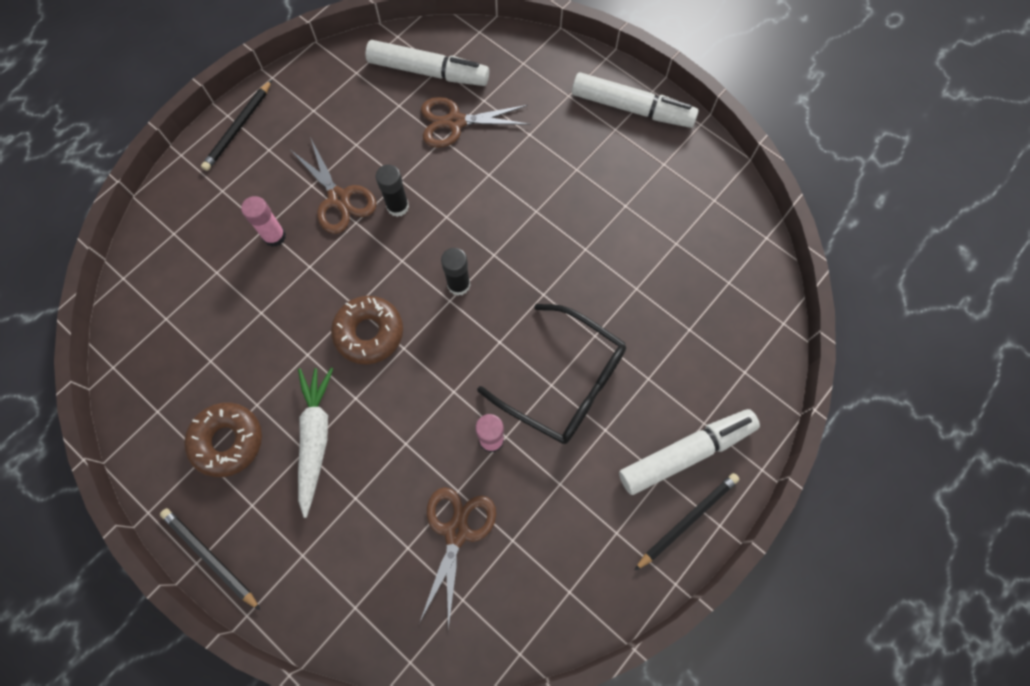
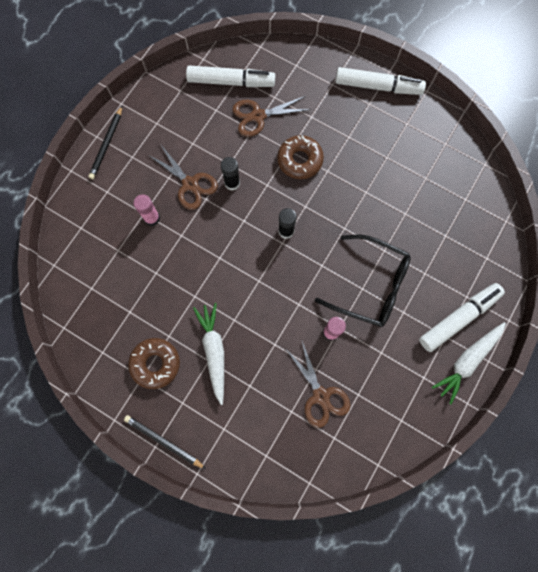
camera: 10 degrees left, 5 degrees up
(369, 333) = (233, 274): brown donut -> brown donut (300, 160)
(456, 532) = (321, 396): brown scissors -> brown scissors turned 150 degrees clockwise
(687, 520) = (467, 361): black pencil -> white carrot

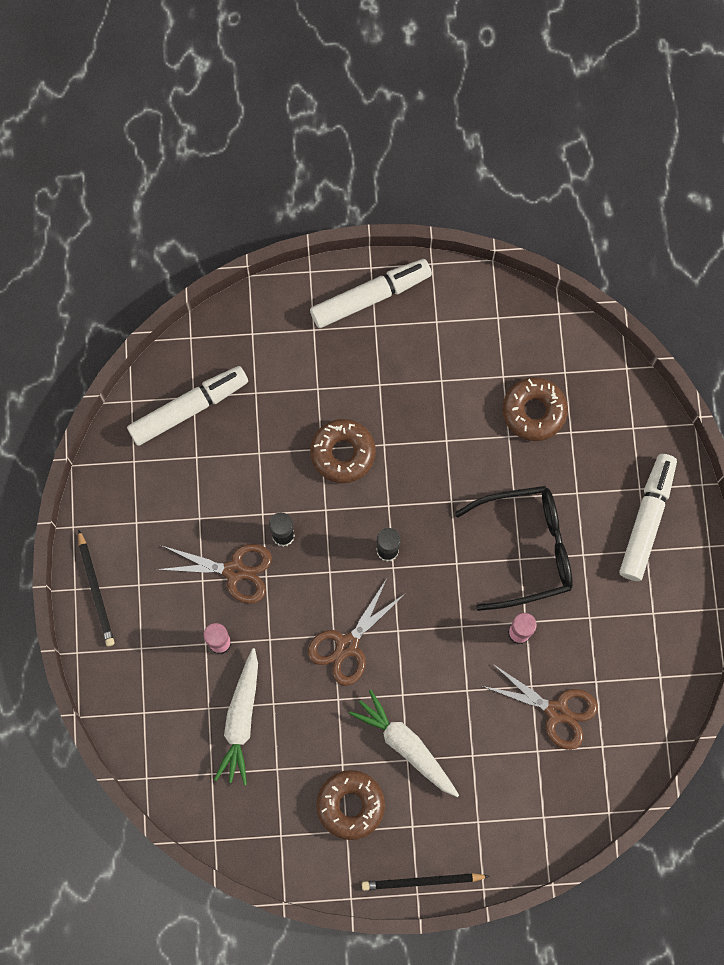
camera: 35 degrees left, 0 degrees up
(258, 116) = (254, 431): brown scissors -> brown scissors (347, 645)
(431, 209) = (534, 411): none -> brown donut
(467, 361) = (687, 562): white carrot -> white carrot (241, 720)

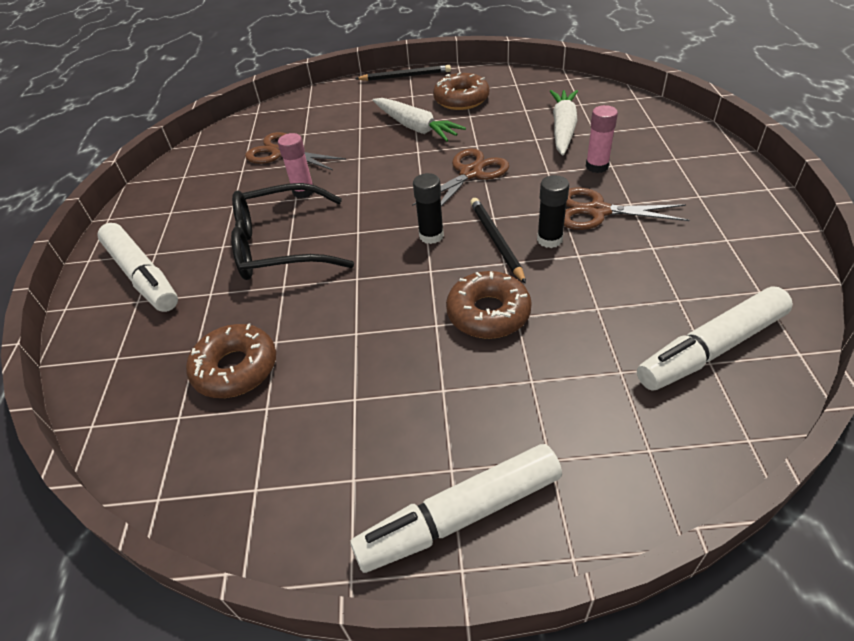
camera: 175 degrees left, 30 degrees down
(96, 590) = (744, 189): black pencil -> black pencil (496, 241)
(646, 519) = (142, 276): white marker -> white marker turned 60 degrees counterclockwise

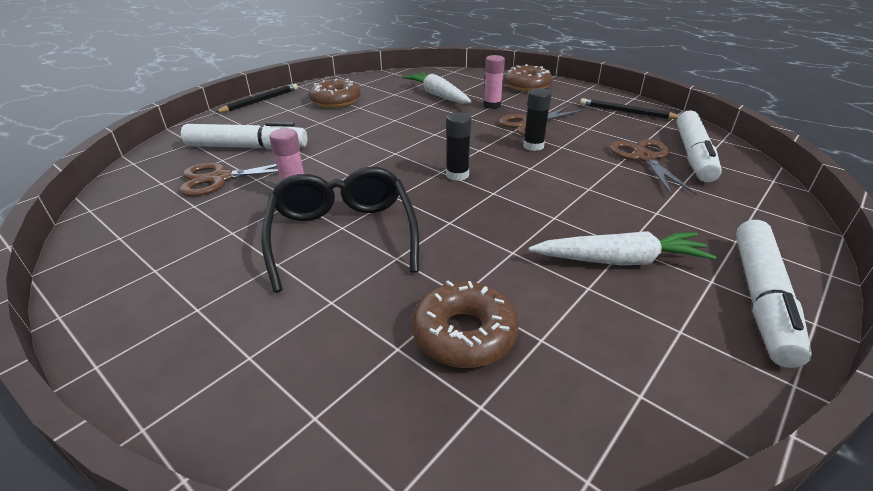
camera: 50 degrees left, 10 degrees down
(142, 276) = (215, 334): white marker -> white marker (247, 147)
(281, 246) = (343, 235): black glasses -> black glasses turned 135 degrees clockwise
(416, 127) = (327, 125): white carrot -> white carrot (619, 260)
(470, 173) = (419, 134): brown scissors -> brown scissors (645, 158)
(488, 313) = (571, 195): brown donut -> brown donut (527, 85)
(496, 241) = (504, 159): black pencil -> black pencil (627, 112)

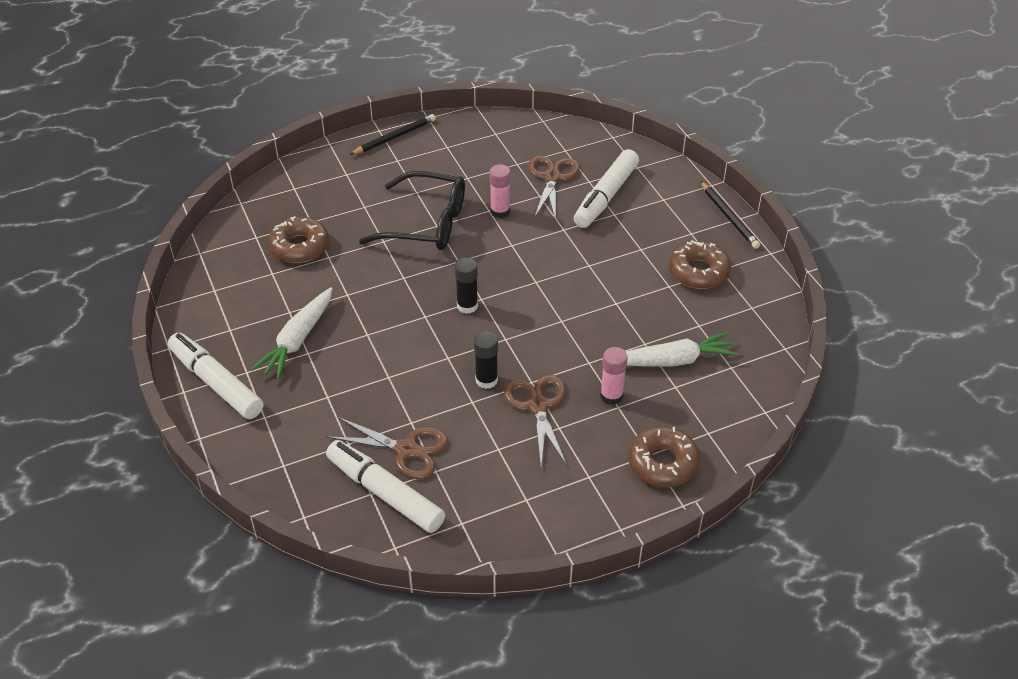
camera: 115 degrees right, 10 degrees up
(627, 112) = (516, 512): black pencil -> black pencil (394, 137)

